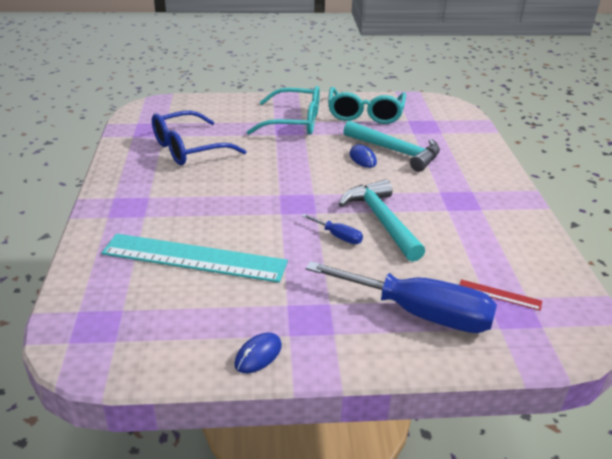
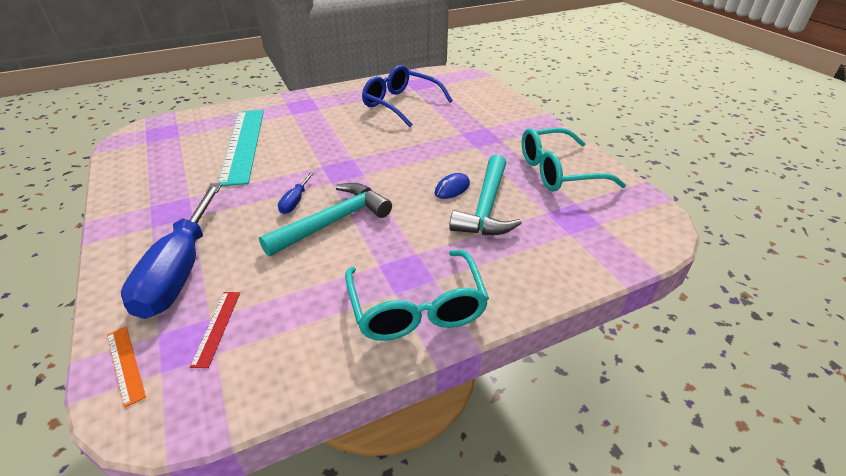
camera: 70 degrees right, 5 degrees up
(258, 355) = (126, 197): blue mouse -> none
(294, 122) = (494, 136): turquoise glasses -> turquoise glasses (416, 307)
(532, 346) = (125, 364): none -> orange ruler

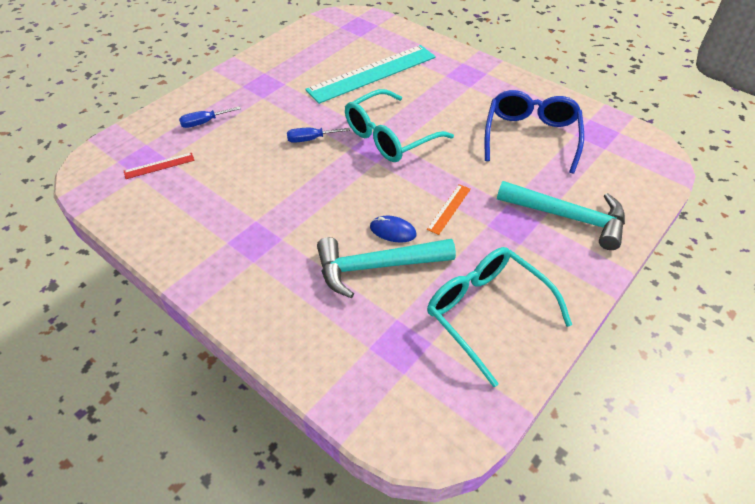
camera: 65 degrees right, 10 degrees up
(125, 364) = (118, 144): orange ruler -> orange ruler (449, 209)
(180, 271) = (204, 122): blue screwdriver -> blue screwdriver, size x0.42
(333, 221) = (296, 172): turquoise hammer -> turquoise hammer (568, 217)
(416, 307) = (216, 261): turquoise glasses -> turquoise glasses (390, 136)

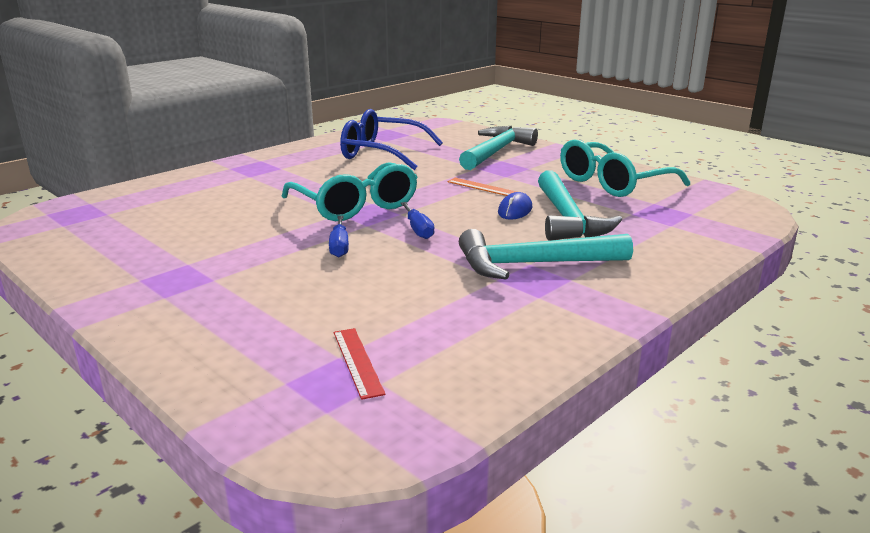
camera: 85 degrees left, 25 degrees down
(204, 122) = (252, 326): blue screwdriver -> blue screwdriver (418, 230)
(279, 240) = (533, 264): none -> turquoise hammer
(372, 73) = (212, 209): turquoise ruler -> none

